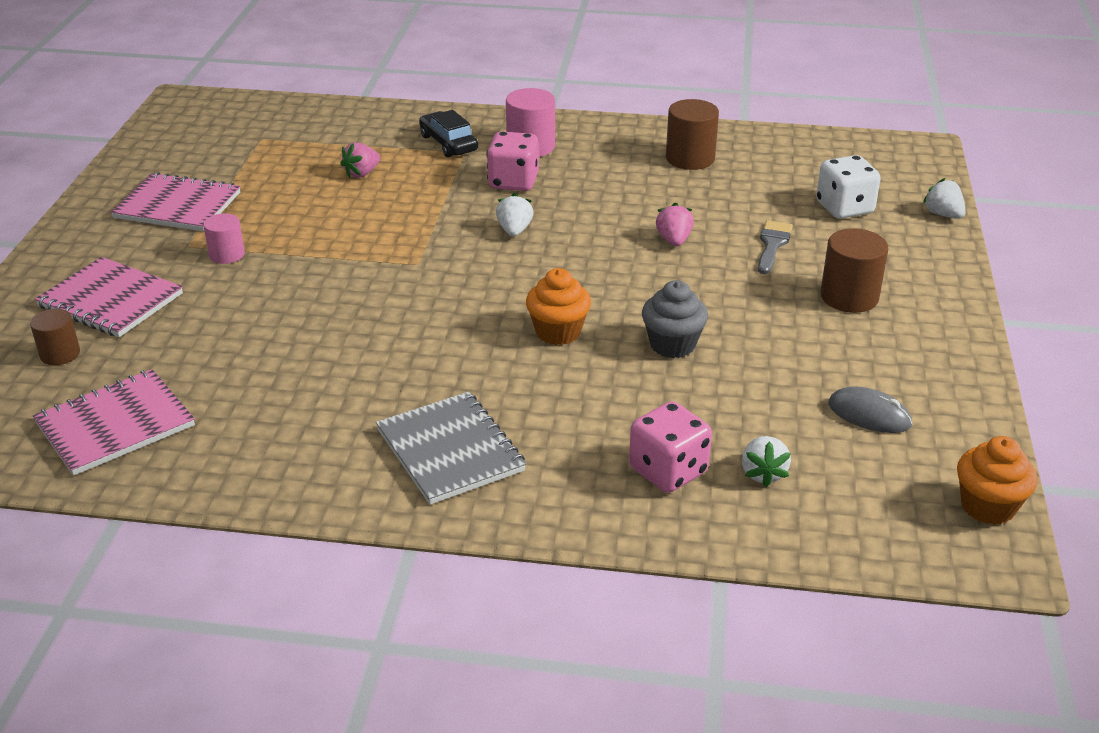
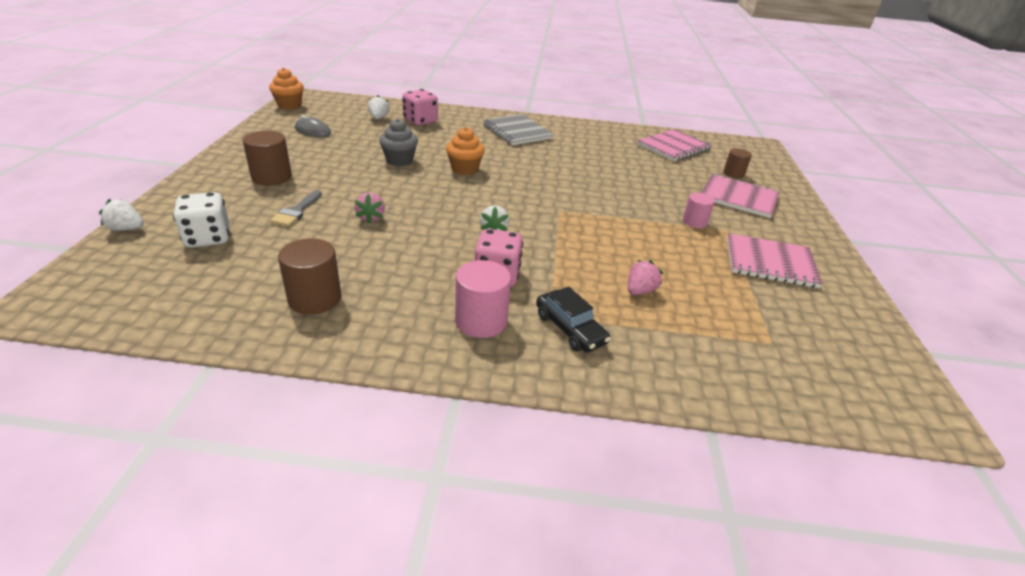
camera: 175 degrees right, 0 degrees up
(943, 214) = (126, 229): white strawberry -> white strawberry turned 135 degrees clockwise

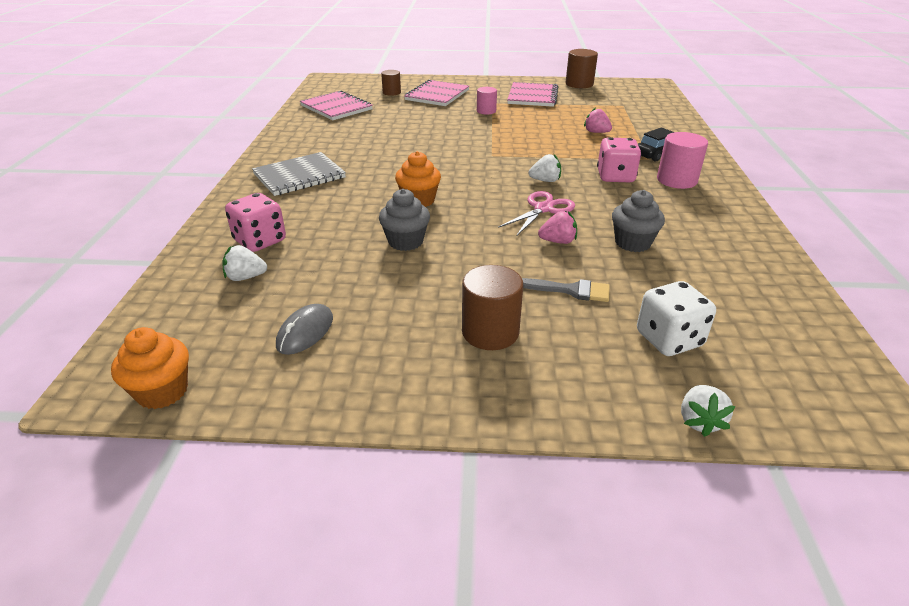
camera: 90 degrees left, 0 degrees up
(315, 299) = (712, 248): brown cylinder -> brown cylinder (579, 84)
(350, 254) = (632, 243): none -> grey cupcake
(432, 220) = (543, 209): none -> pink scissors

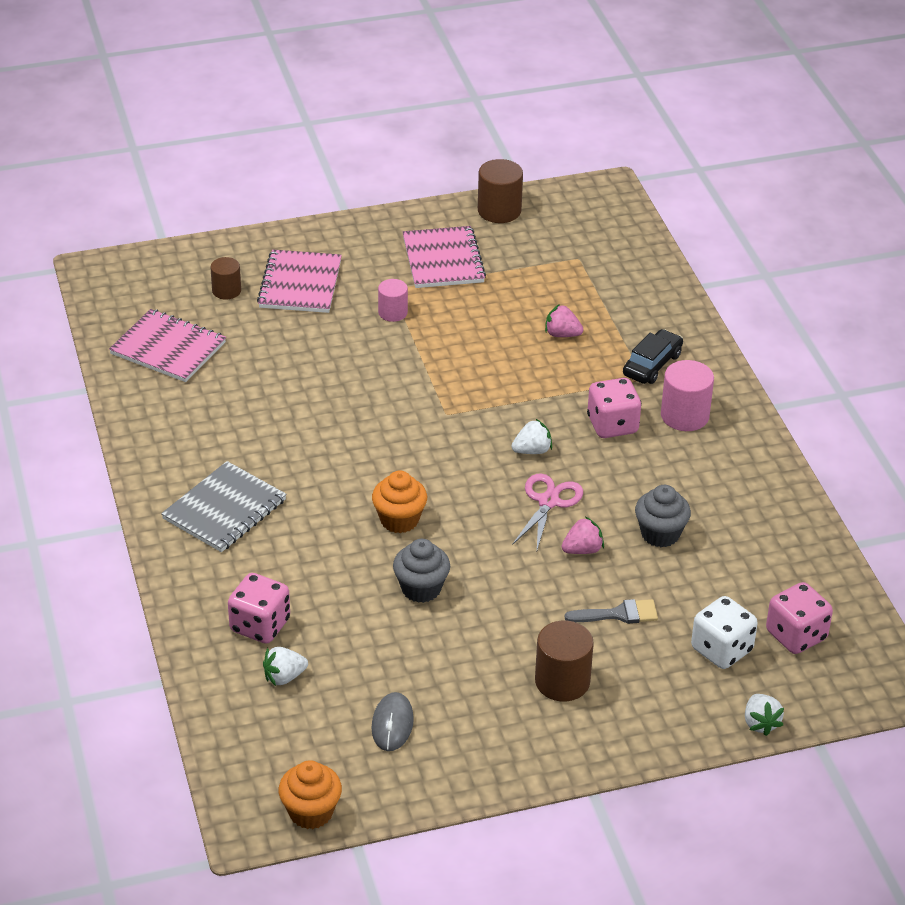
camera: 20 degrees left, 5 degrees up
(756, 343) = (796, 635): none -> pink dice

